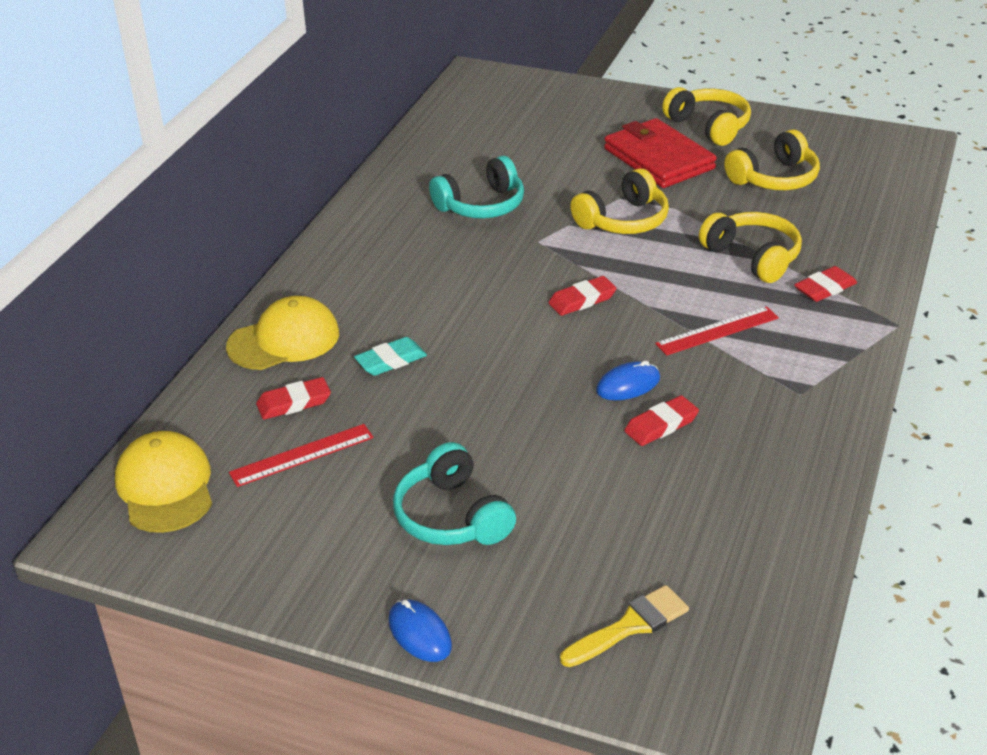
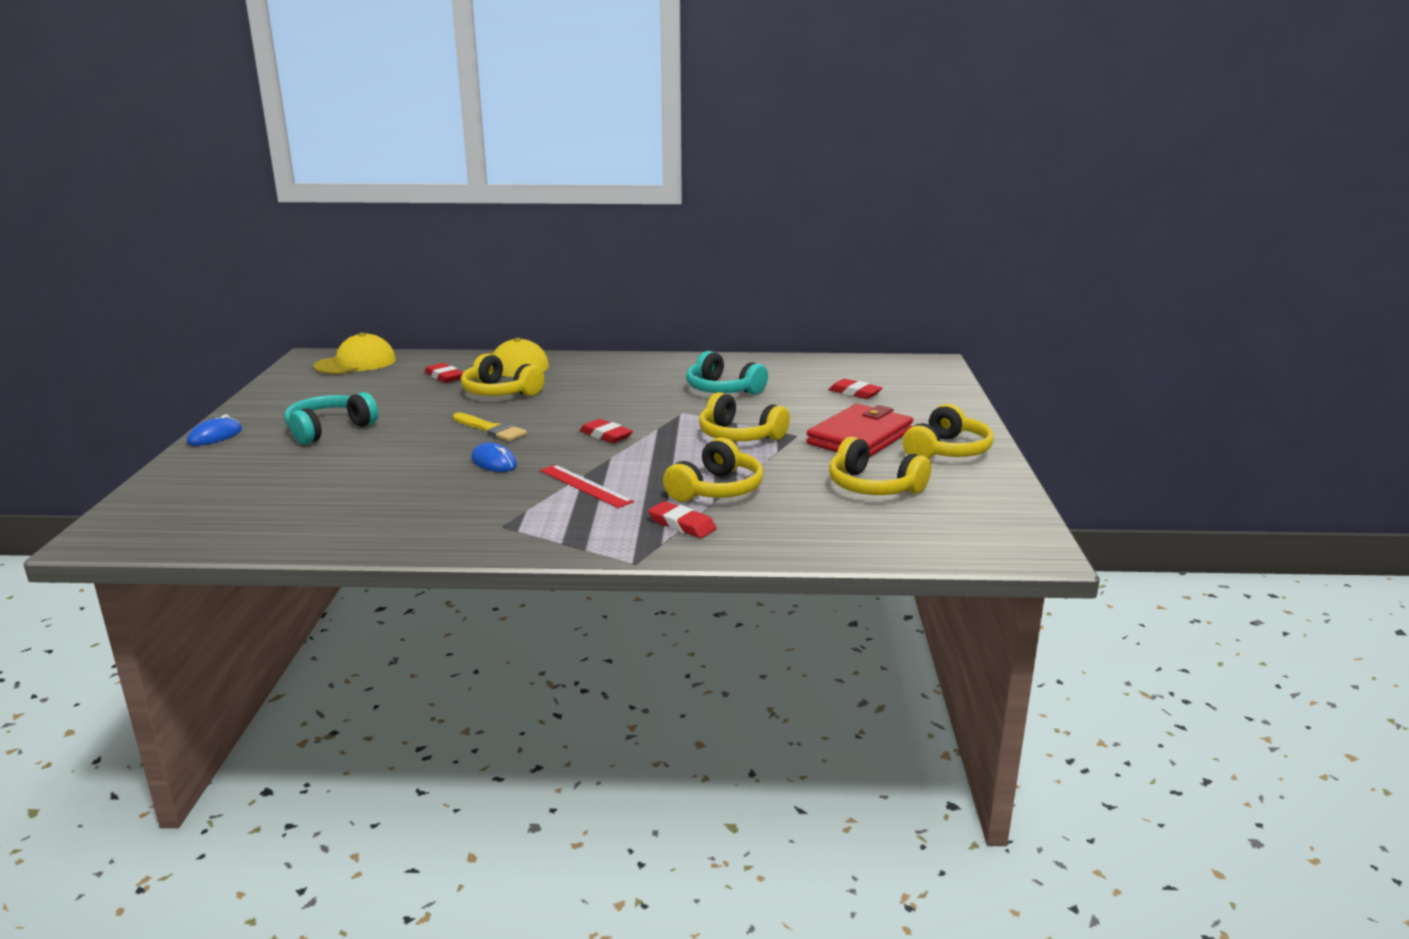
camera: 70 degrees right, 15 degrees down
(302, 455) = (390, 386): red ruler -> none
(391, 360) = (500, 392): turquoise eraser -> yellow headphones
(630, 626) = (209, 491): yellow brush -> yellow brush (491, 429)
(661, 425) = (443, 478): red eraser -> red eraser (855, 393)

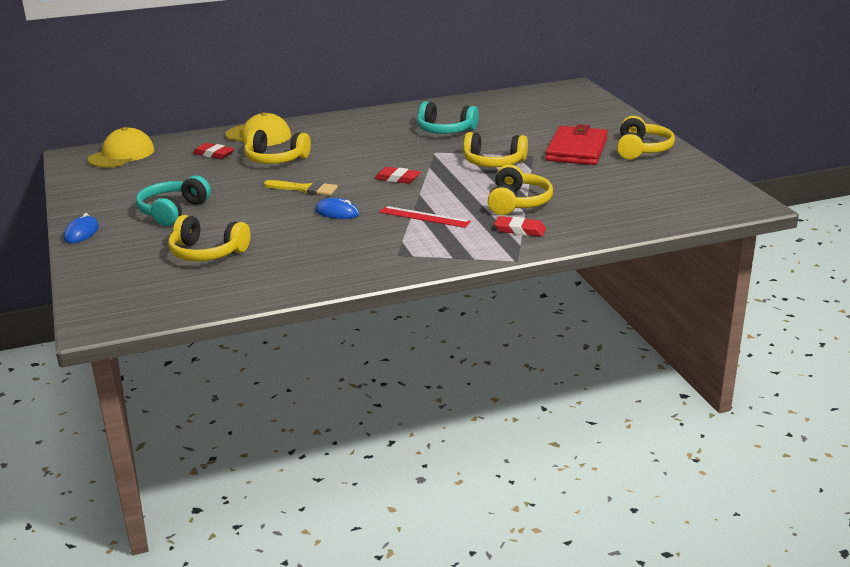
camera: 20 degrees left, 5 degrees up
(855, 393) = (541, 118): red eraser -> none
(873, 487) = (618, 182): yellow headphones -> yellow headphones (207, 253)

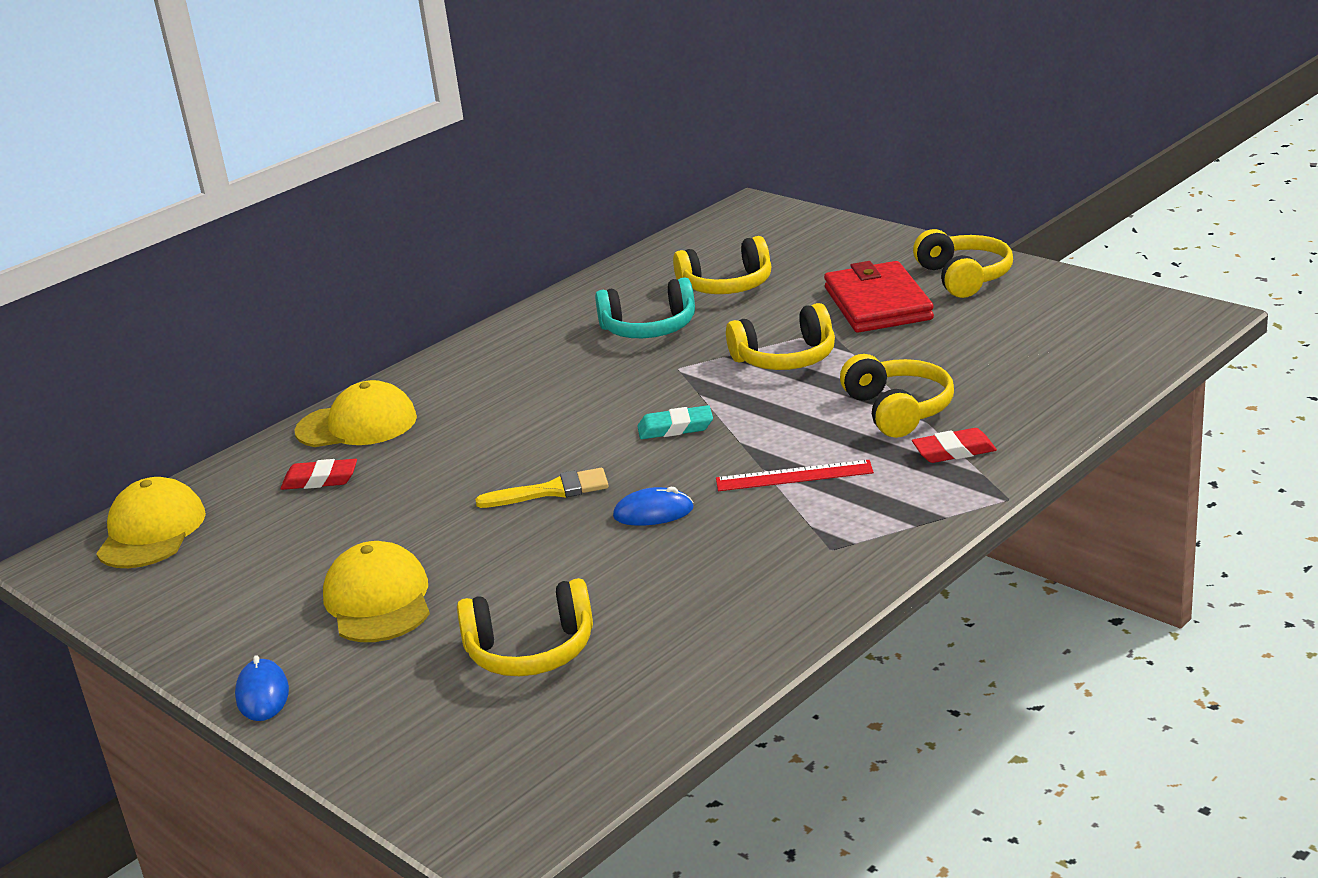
camera: 25 degrees left, 0 degrees up
(173, 211) = (378, 601): turquoise headphones -> yellow cap
(275, 159) = (439, 456): yellow headphones -> yellow headphones (727, 286)
(397, 178) = (675, 428): red eraser -> turquoise eraser

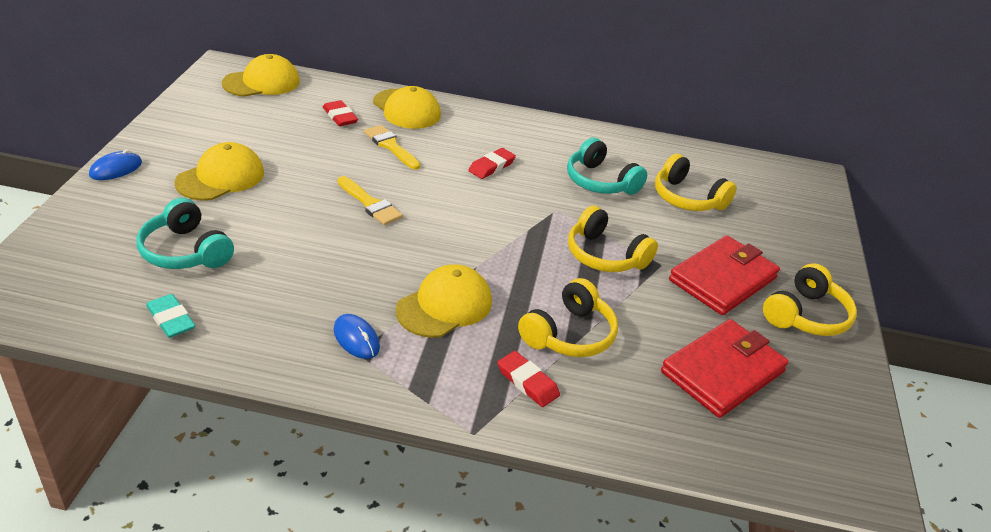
camera: 50 degrees right, 10 degrees up
(434, 453) = (390, 146): none -> yellow brush
(531, 651) = (185, 251): yellow headphones -> turquoise headphones
(552, 390) = (491, 166): none -> red eraser
(653, 512) = (365, 254): blue mouse -> blue mouse (356, 339)
(675, 428) = (477, 232): turquoise eraser -> turquoise eraser (171, 319)
(794, 476) = (444, 306): red ruler -> yellow cap
(1011, 341) = (723, 372): none -> red wallet

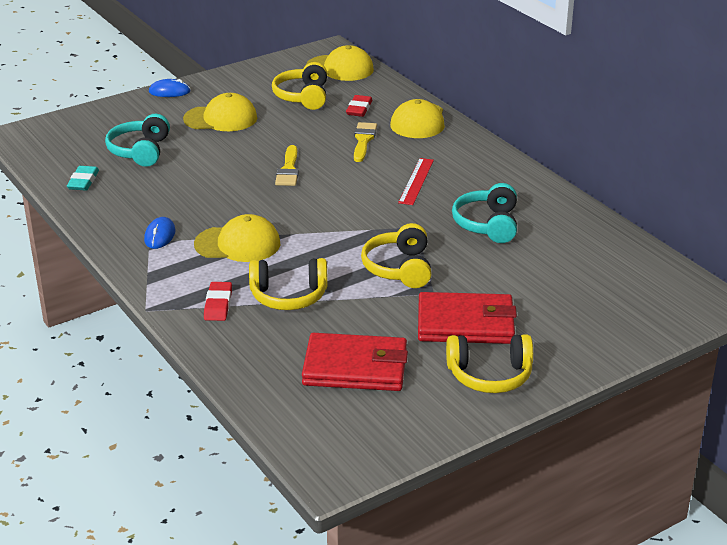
camera: 50 degrees right, 5 degrees down
(491, 166) = (416, 181): red eraser -> red ruler
(687, 198) = (544, 265): yellow headphones -> yellow headphones (303, 97)

